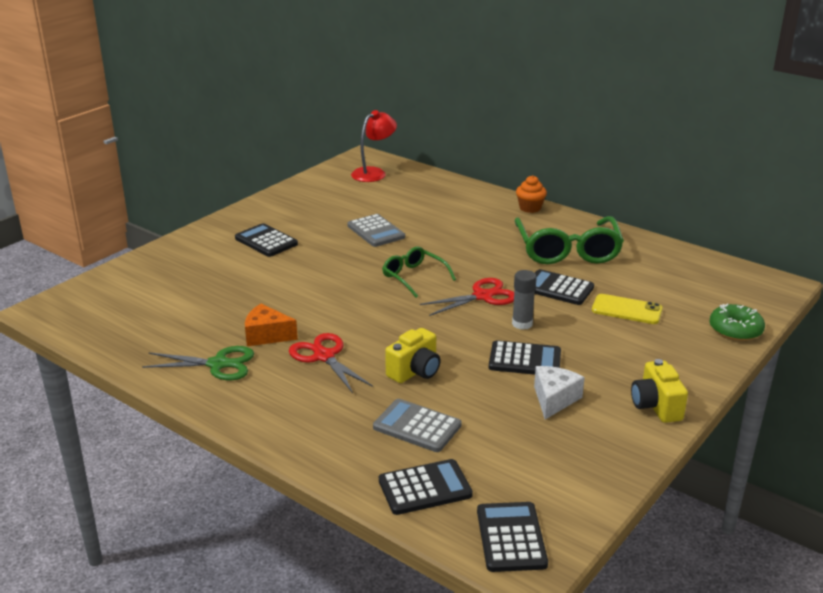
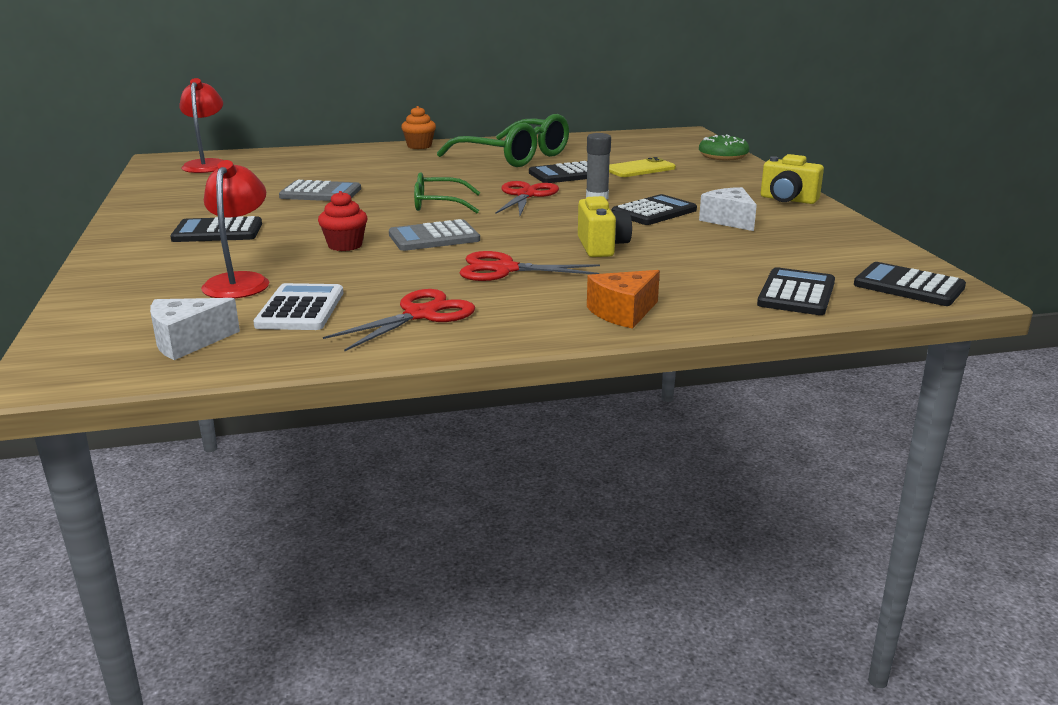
camera: 50 degrees left, 5 degrees down
(111, 319) = (188, 341): none -> white cheese
(185, 325) = (300, 309): none -> white calculator
(202, 288) = (240, 281): none -> red lamp
(218, 364) = (421, 315): green scissors -> red scissors
(267, 335) = (411, 280): orange cheese -> orange cheese (623, 312)
(295, 287) = (345, 245): none -> red cupcake
(417, 426) = (694, 270): grey calculator -> grey calculator (434, 237)

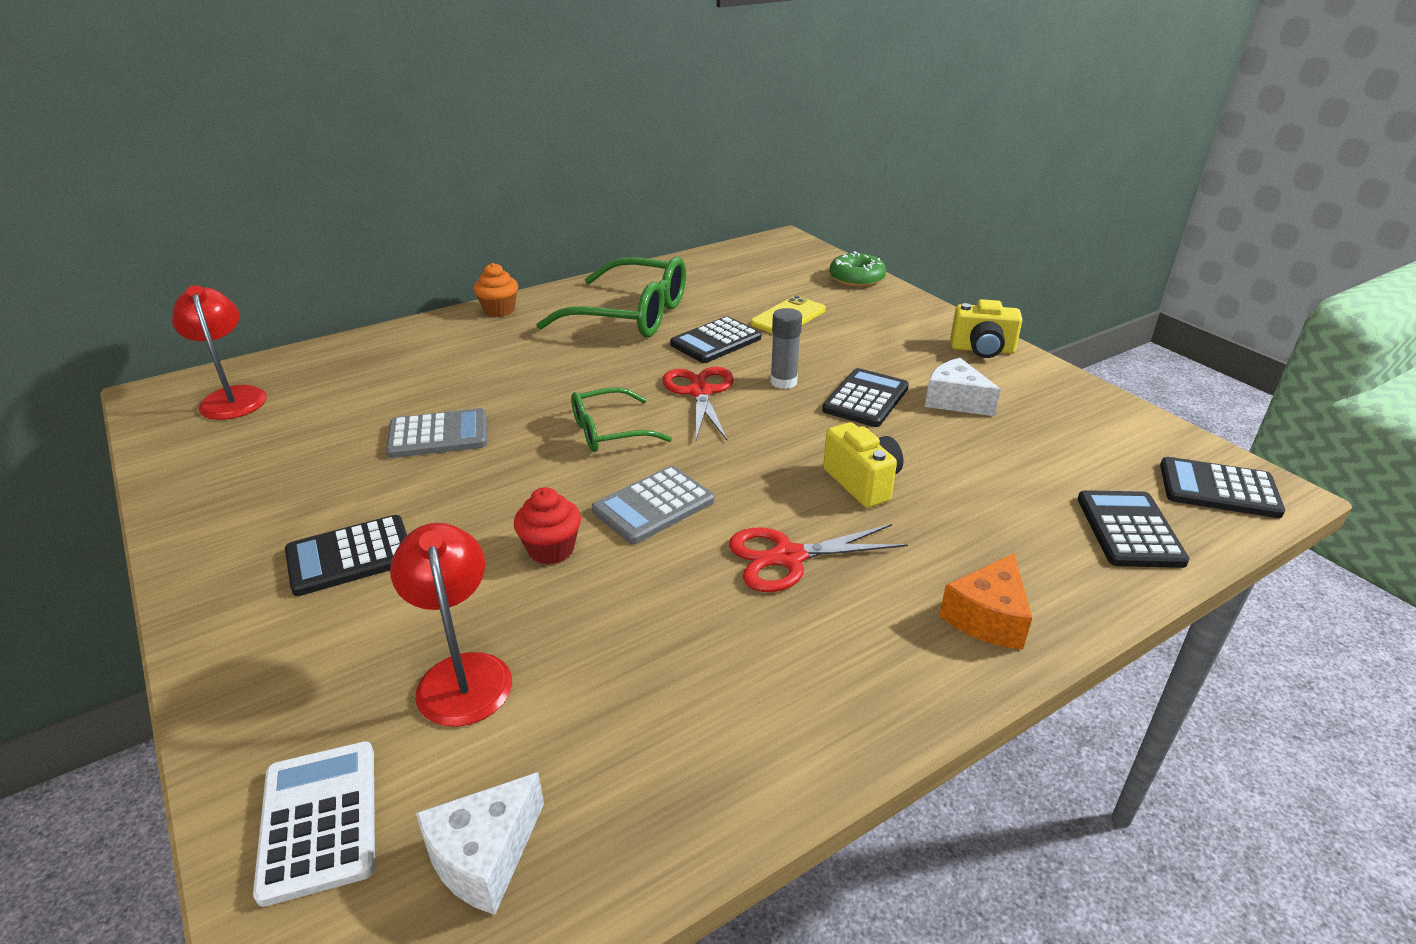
camera: 20 degrees left, 10 degrees up
(300, 309) = (593, 720): white calculator -> white calculator (319, 820)
(421, 315) = (759, 689): red scissors -> none

